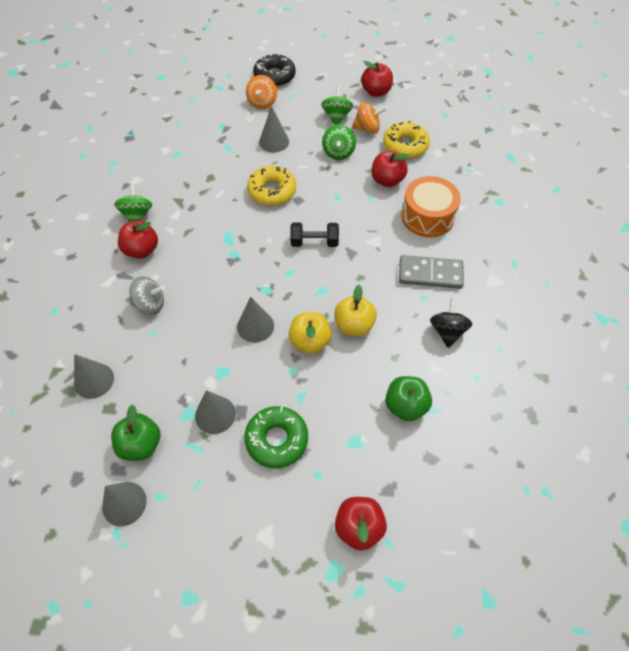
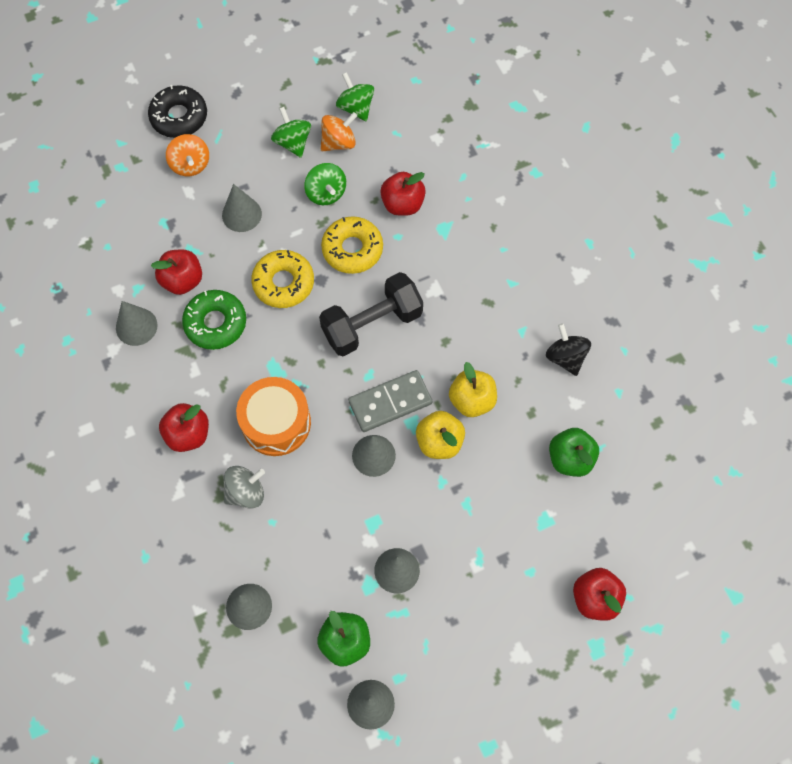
camera: 30 degrees left, 10 degrees up
(137, 215) = (150, 394): green spinning top -> green spinning top (356, 107)
(160, 174) = (136, 326): none -> grey cone
(277, 440) = (472, 561): green donut -> green donut (215, 323)
(314, 242) = (372, 324): black dumbbell -> black dumbbell, size x1.66
(376, 92) = (317, 83): red apple -> red apple (182, 280)
(405, 146) = (395, 146): yellow donut -> yellow donut (352, 249)
(427, 216) = (472, 230): orange drum -> orange drum (276, 423)
(430, 274) = (513, 300): grey domino -> grey domino (390, 402)

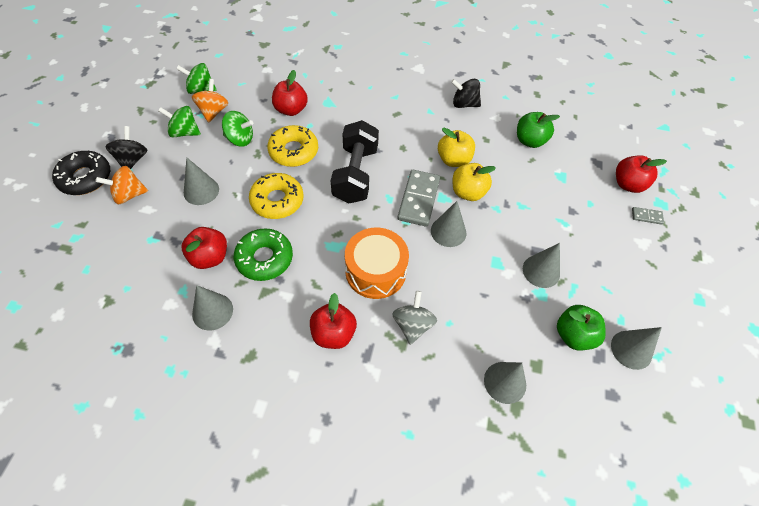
camera: 55 degrees left, 10 degrees down
(190, 165) = (129, 195): orange spinning top -> orange spinning top turned 150 degrees clockwise
(227, 132) = (132, 159): none -> black spinning top
(562, 641) = (646, 216): none -> grey domino

